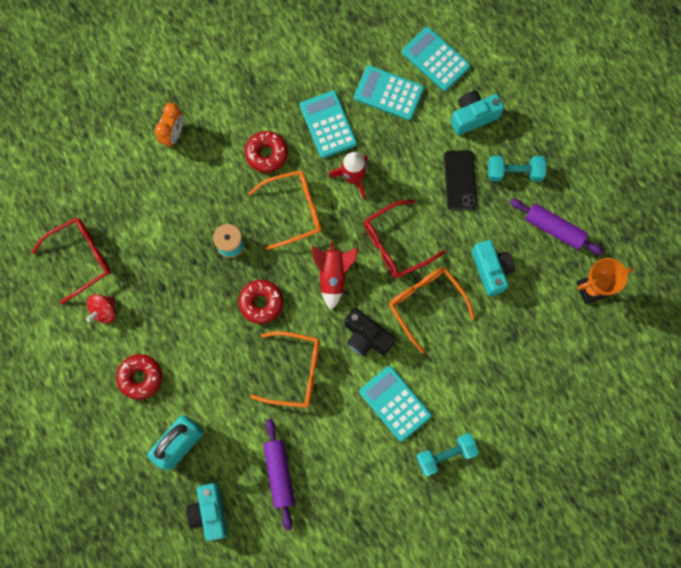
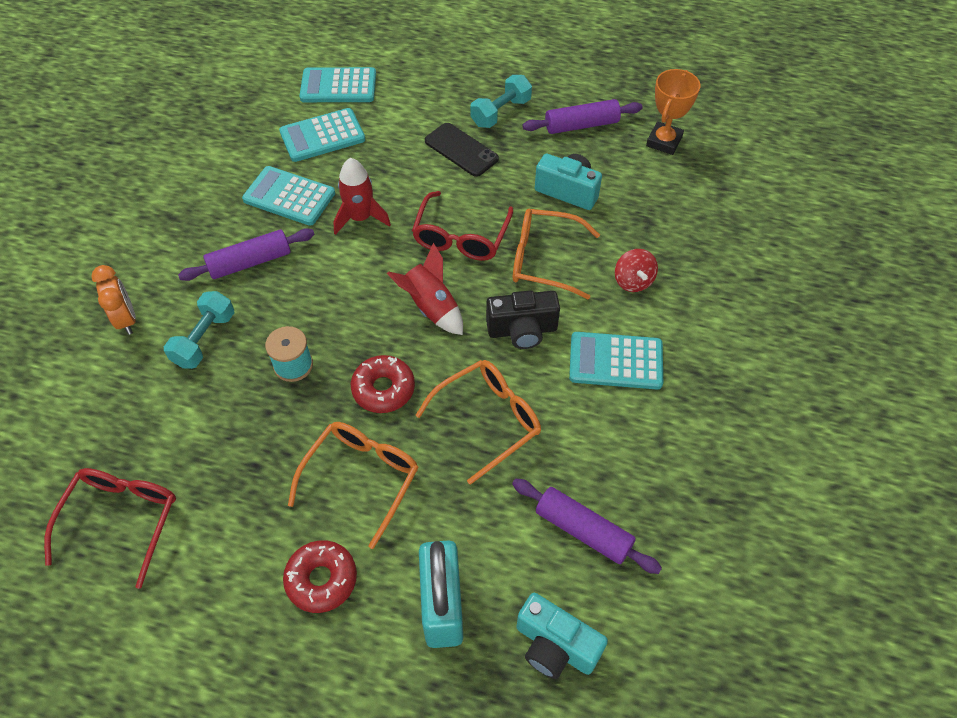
camera: 45 degrees left, 20 degrees down
(104, 311) = (206, 549): red spinning top -> red spinning top (633, 281)
(266, 154) = (250, 262): red donut -> purple rolling pin
(294, 210) = (330, 286): orange glasses -> orange glasses (361, 478)
(445, 455) = (712, 362): turquoise dumbbell -> turquoise dumbbell (204, 339)
(473, 116) = (419, 101): turquoise camera -> none

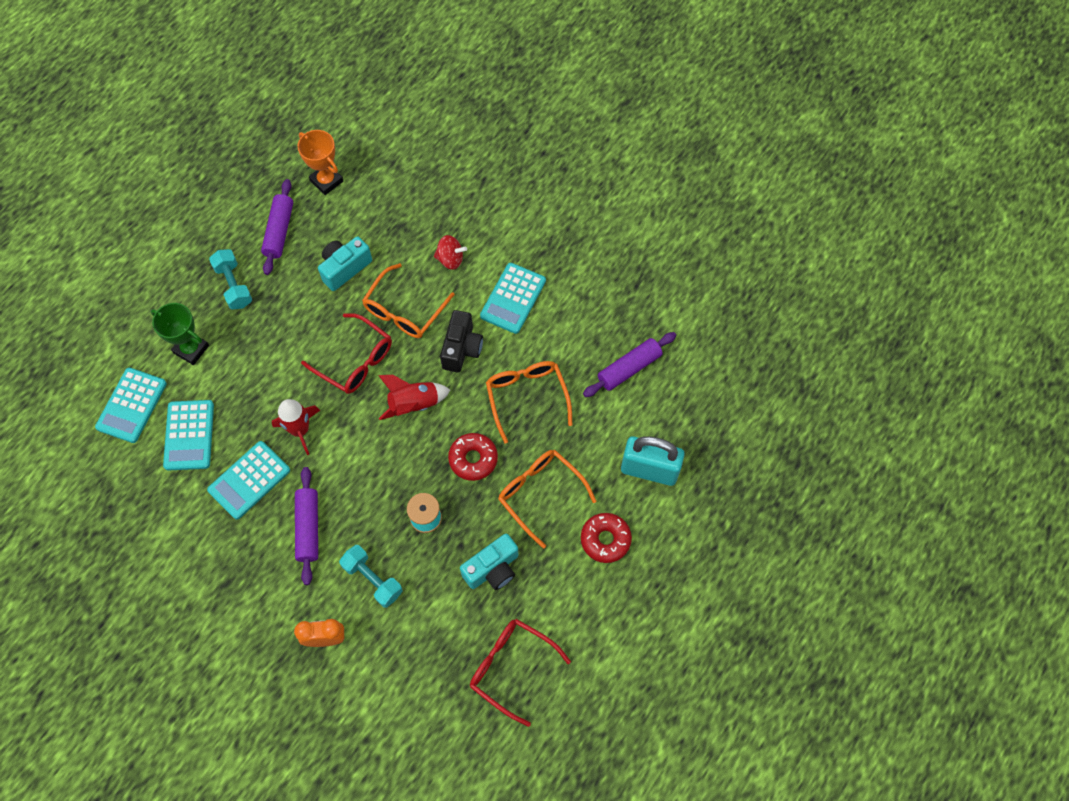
camera: 70 degrees left, 10 degrees up
(415, 106) = (191, 349): none -> green trophy
(461, 150) = (262, 330): black phone -> none
(555, 646) = (696, 413): turquoise camera -> turquoise camera (492, 569)

